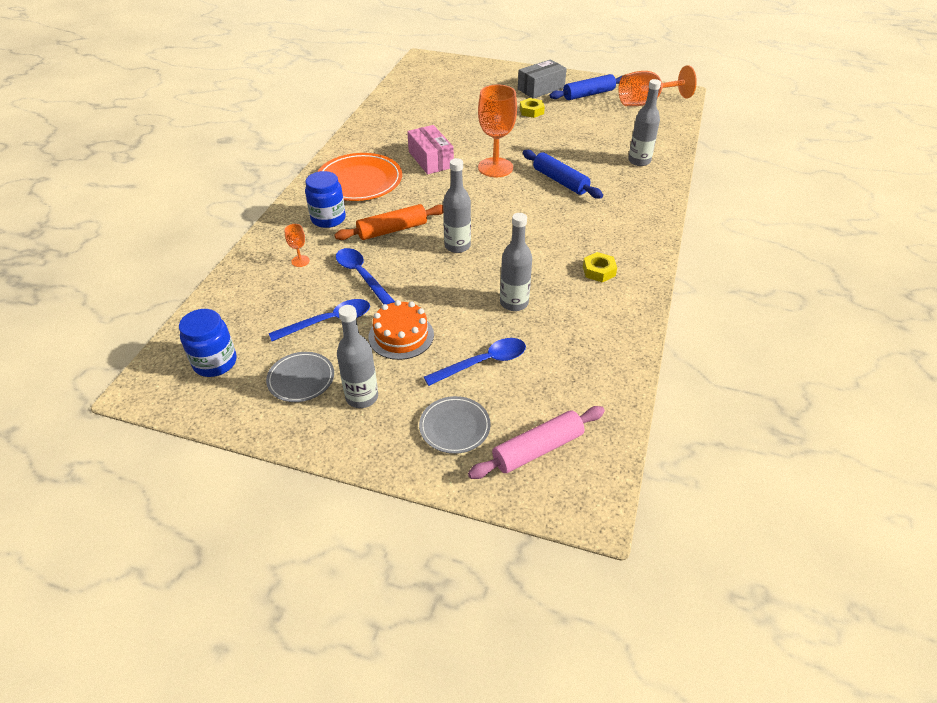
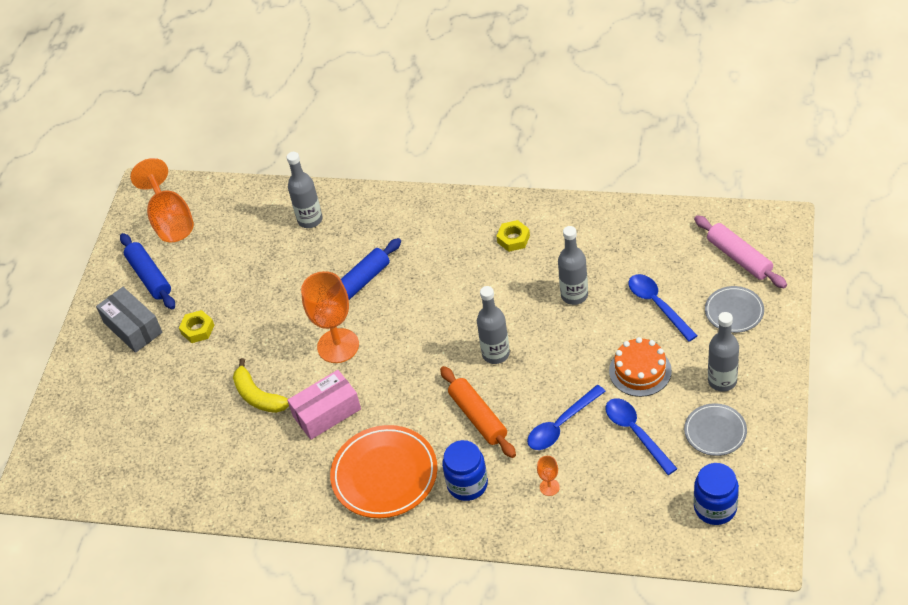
camera: 90 degrees left, 5 degrees up
(459, 133) = (258, 396): none -> yellow banana

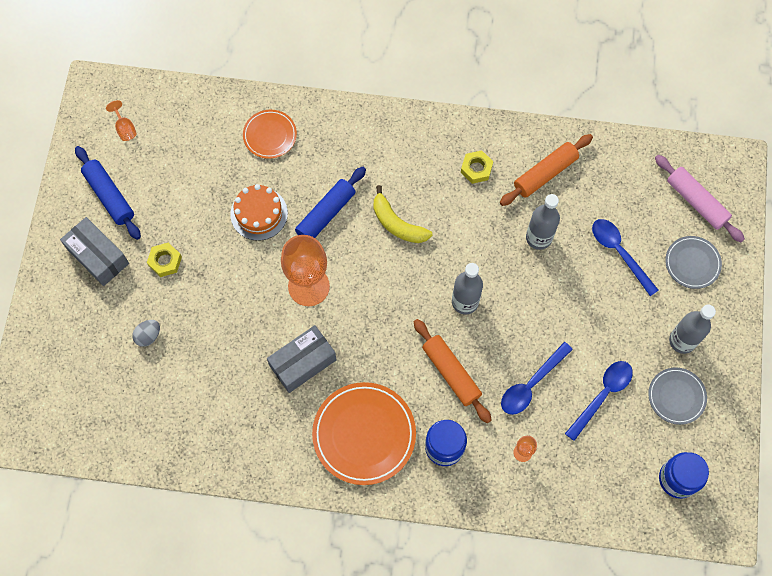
camera: 10 degrees left, 20 degrees up
(170, 220) = (125, 128): orange goblet -> orange goblet, size x0.43
(174, 394) = (148, 336): none -> grey egg
(258, 396) = (233, 341): yellow banana -> yellow banana (397, 224)
(310, 220) = (270, 135): grey bottle -> orange plate
(327, 413) = (303, 363): pink box -> grey box
(583, 240) = (545, 173): none -> orange rolling pin
(636, 433) = (602, 395): blue spoon -> blue spoon turned 75 degrees clockwise
(640, 371) = (604, 326): orange cake -> orange cake (259, 213)

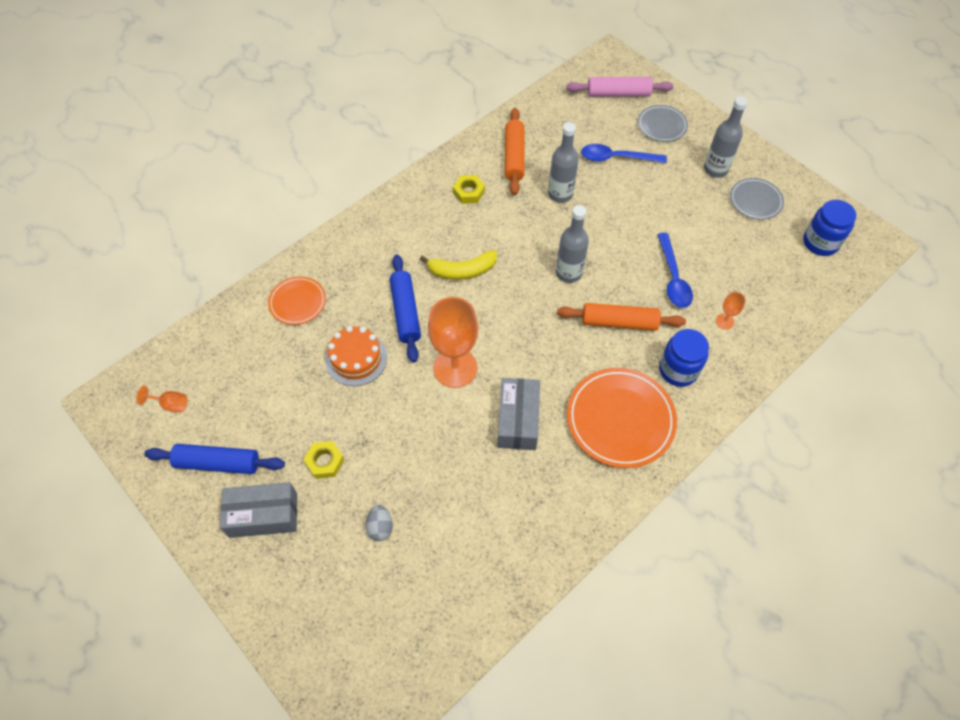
camera: 50 degrees left, 10 degrees down
(602, 395) = (719, 242): blue spoon -> none

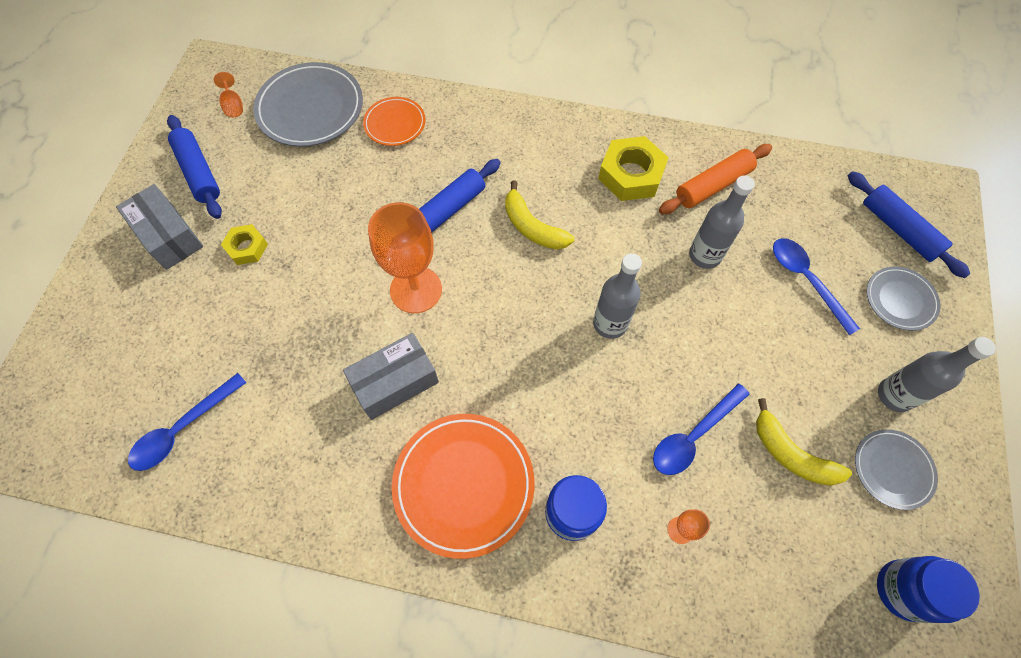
camera: 55 degrees right, 5 degrees up
(228, 350) = (310, 108): none -> grey plate
(356, 358) = (368, 203): orange cake -> none
(380, 527) = (206, 333): grey egg -> none
(451, 581) = (183, 429): none -> blue spoon
(468, 192) = (631, 175): yellow nut -> yellow nut, size x1.72
(618, 93) = (899, 229): pink rolling pin -> blue rolling pin
(619, 322) = (587, 411): orange rolling pin -> none
(716, 239) = (791, 454): none -> yellow banana

